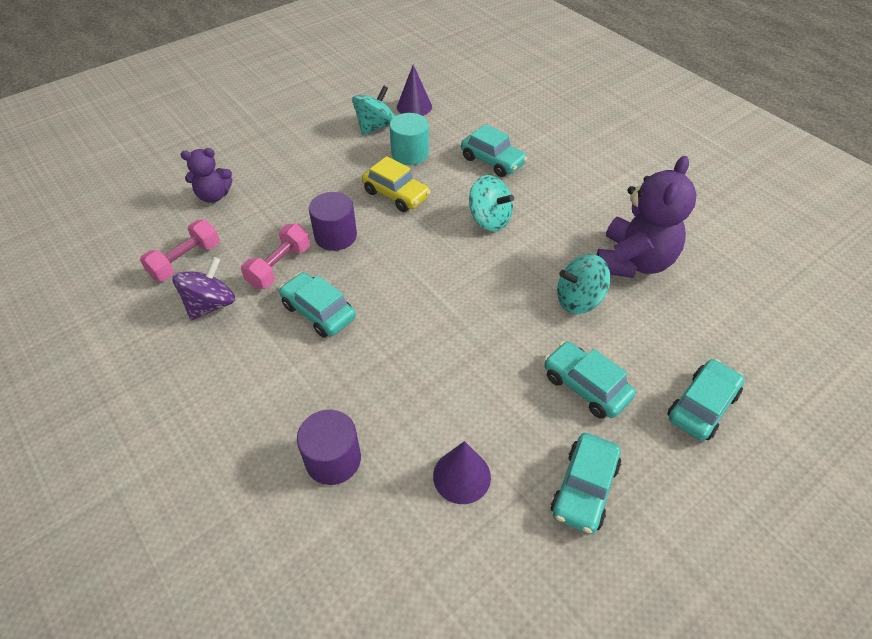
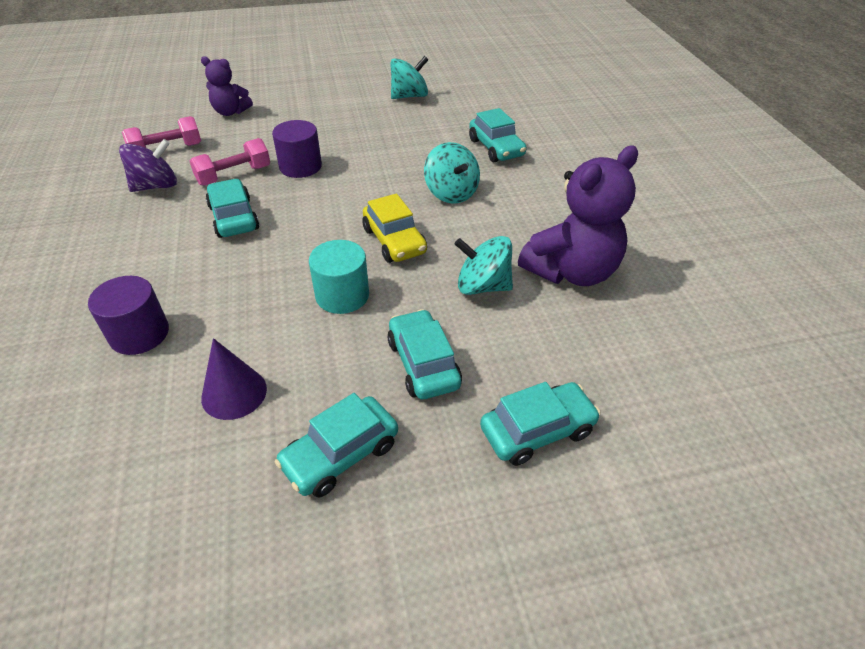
camera: 25 degrees right, 5 degrees down
(396, 194) = (381, 150): yellow car -> yellow car (394, 241)
(410, 154) = (422, 123): turquoise cylinder -> turquoise cylinder (342, 295)
(414, 106) = (458, 89): purple cone -> none

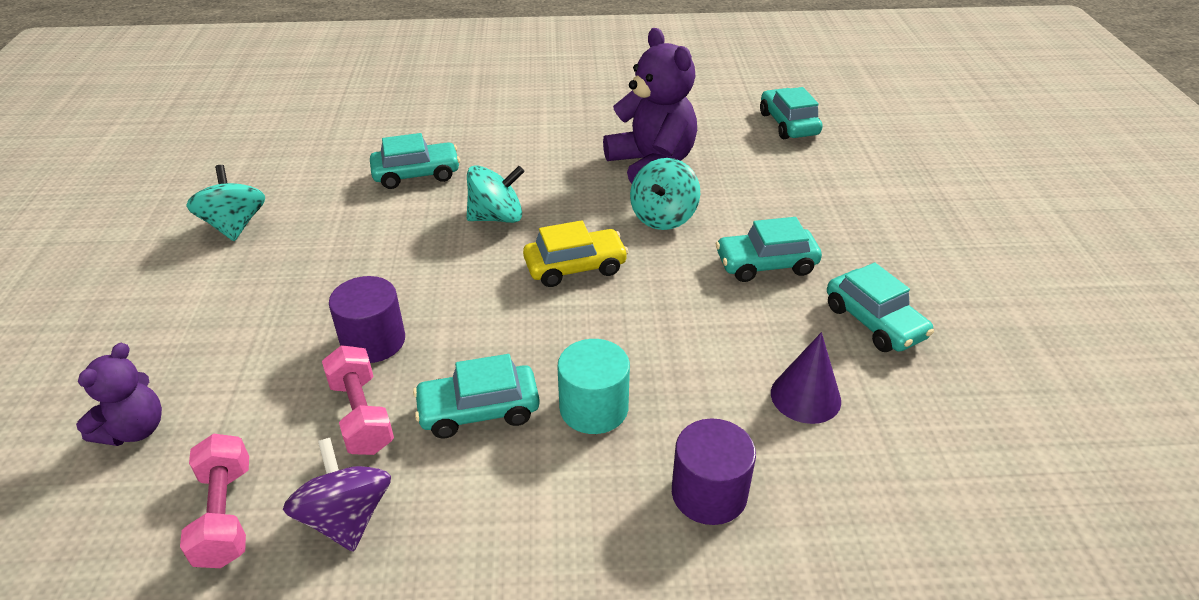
camera: 80 degrees left, 5 degrees down
(342, 295) = (662, 311): turquoise cylinder -> turquoise cylinder (594, 408)
(537, 431) = (839, 214): turquoise car -> turquoise car (788, 124)

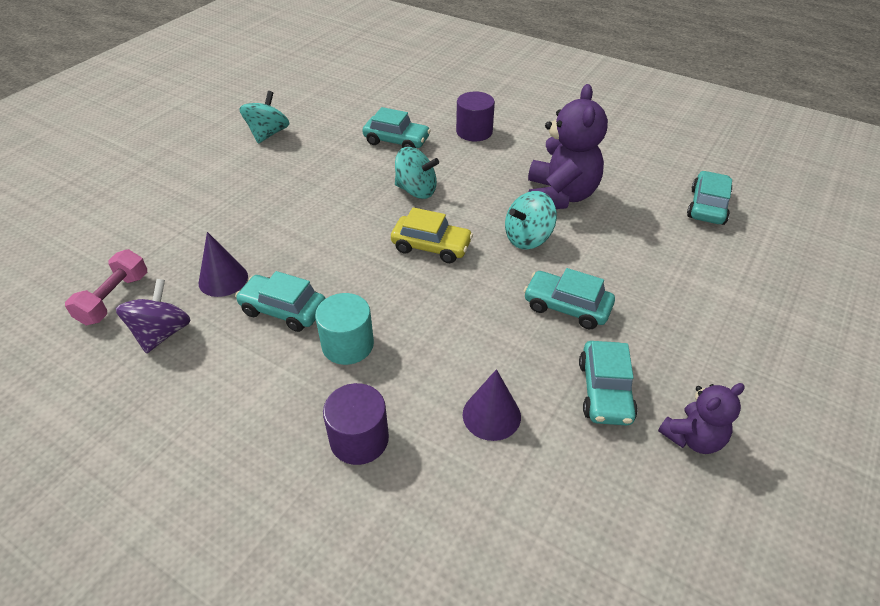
camera: 35 degrees right, 5 degrees up
(135, 429) = (120, 231): purple teddy bear -> purple teddy bear (693, 438)
(361, 415) = (223, 279): pink dumbbell -> purple cone
(373, 341) = (270, 238): purple cylinder -> purple cylinder (474, 132)

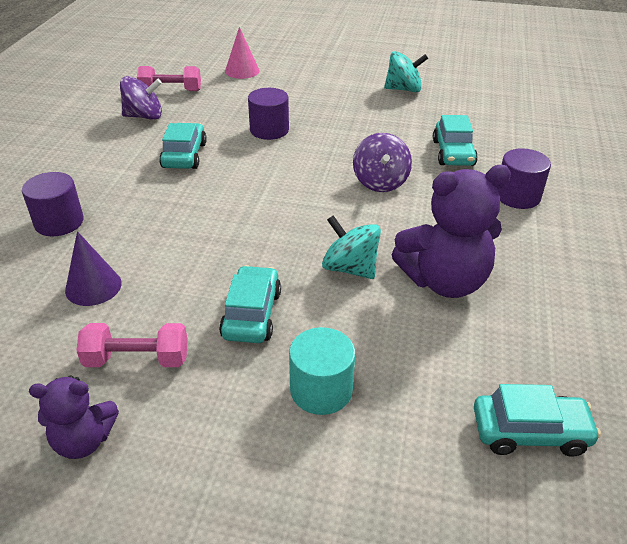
camera: 70 degrees right, 5 degrees down
(121, 229) = (242, 71): none -> pink cone
(223, 279) = (207, 122): purple cone -> none
(277, 236) = (269, 130): none -> purple cylinder
(347, 345) = (156, 193): turquoise cylinder -> turquoise cylinder (321, 390)
(416, 190) = (380, 182): turquoise spinning top -> purple spinning top
(431, 246) = (300, 208): yellow car -> none
(605, 391) = (137, 359): turquoise car -> pink dumbbell
(693, 438) = (84, 440): purple teddy bear -> purple teddy bear turned 45 degrees counterclockwise

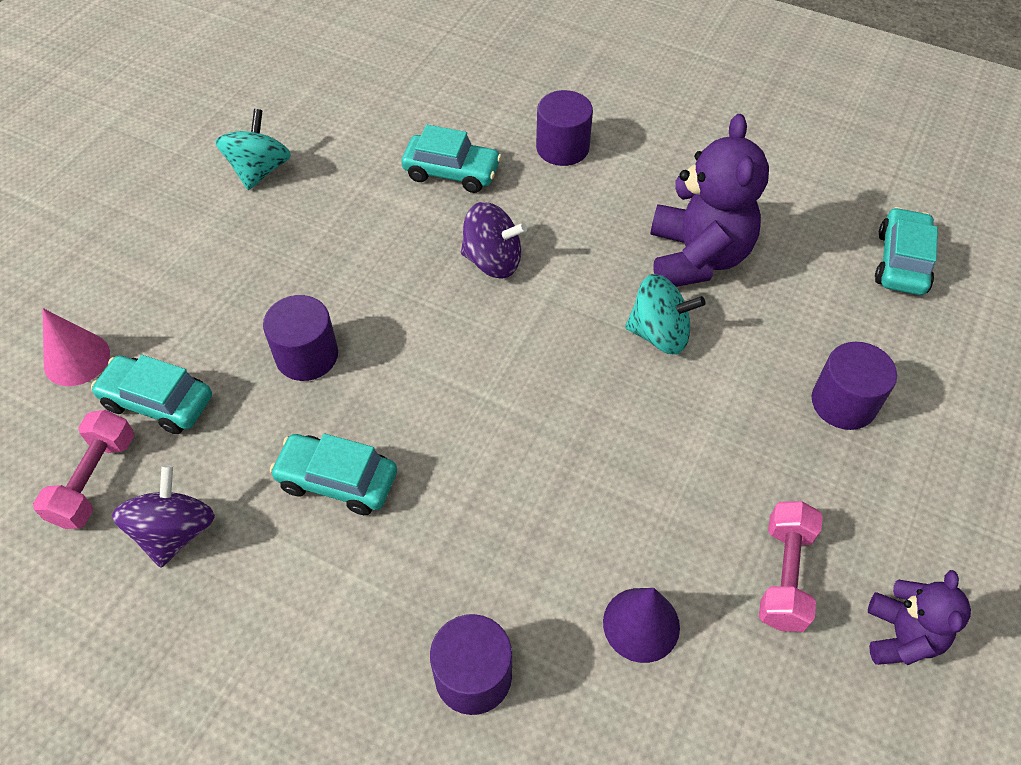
camera: 75 degrees left, 15 degrees up
(252, 314) = (723, 445): turquoise car -> turquoise car (158, 402)
(321, 390) = (843, 403): turquoise cylinder -> purple cylinder
(350, 268) = (659, 334): turquoise spinning top -> turquoise spinning top turned 135 degrees counterclockwise

